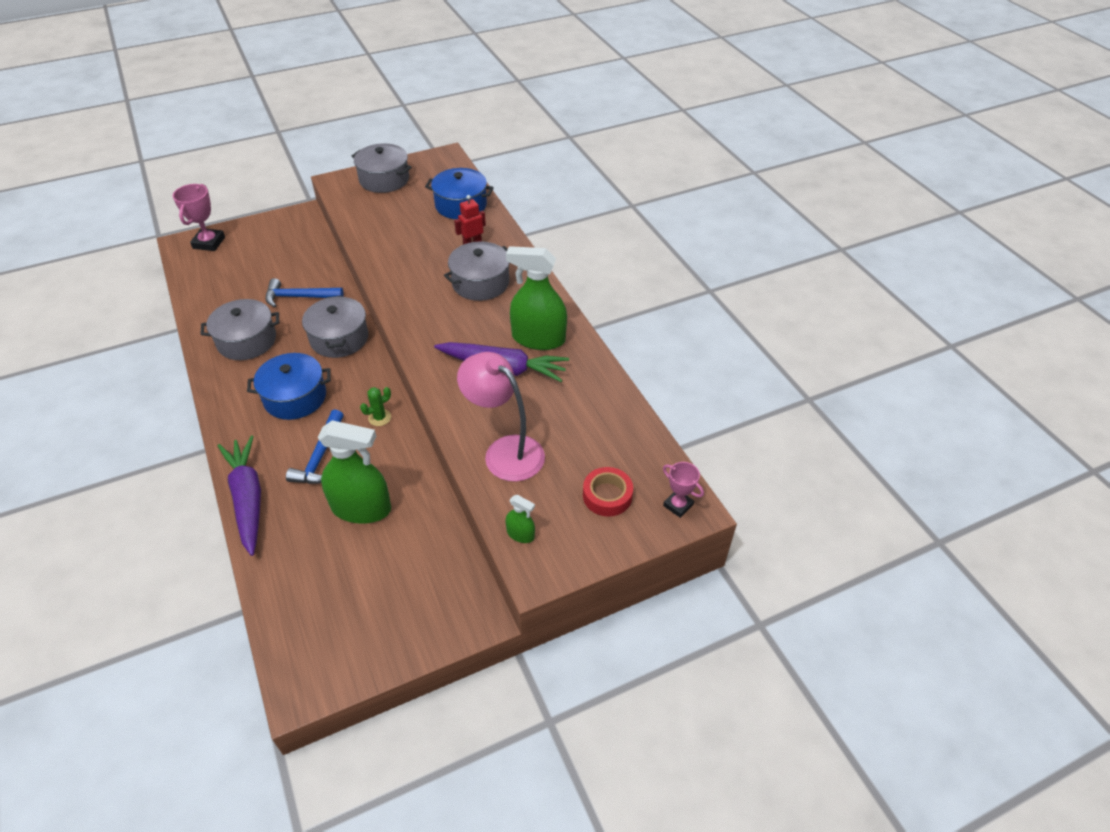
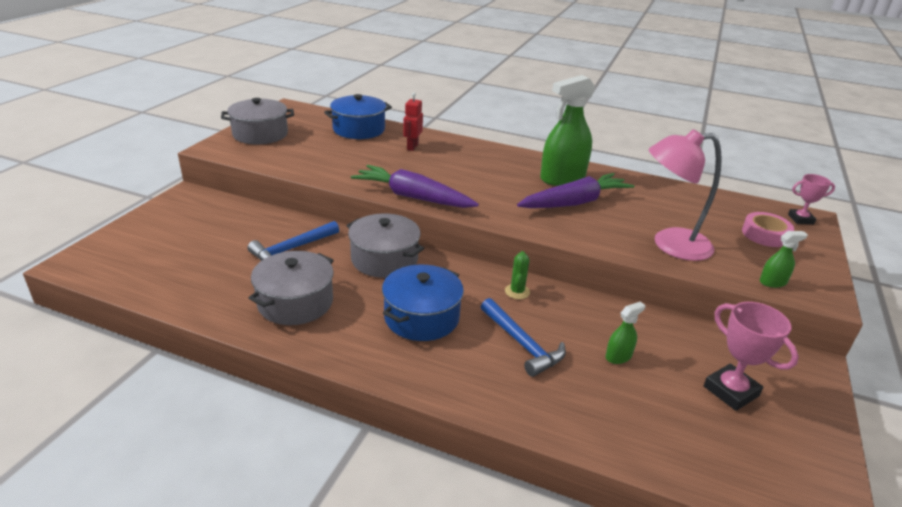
camera: 45 degrees left, 15 degrees down
(209, 243) = (109, 251): pink trophy -> pink trophy (731, 391)
(248, 498) = (521, 414): purple carrot -> purple carrot (412, 197)
(361, 508) = (618, 356): green spray bottle -> green spray bottle, size x0.45
(480, 283) = (463, 165): grey pot -> none
(607, 496) = (765, 235): red tape -> pink tape

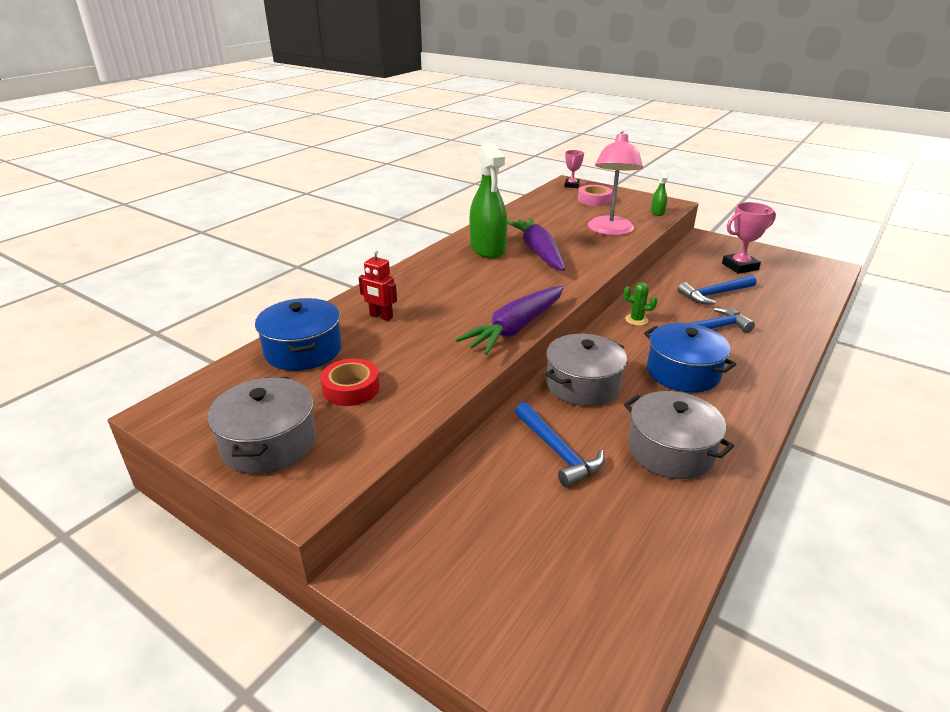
camera: 75 degrees left, 0 degrees up
(316, 148) = (351, 388): none -> red tape
(618, 356) = (715, 294): green spray bottle -> blue hammer

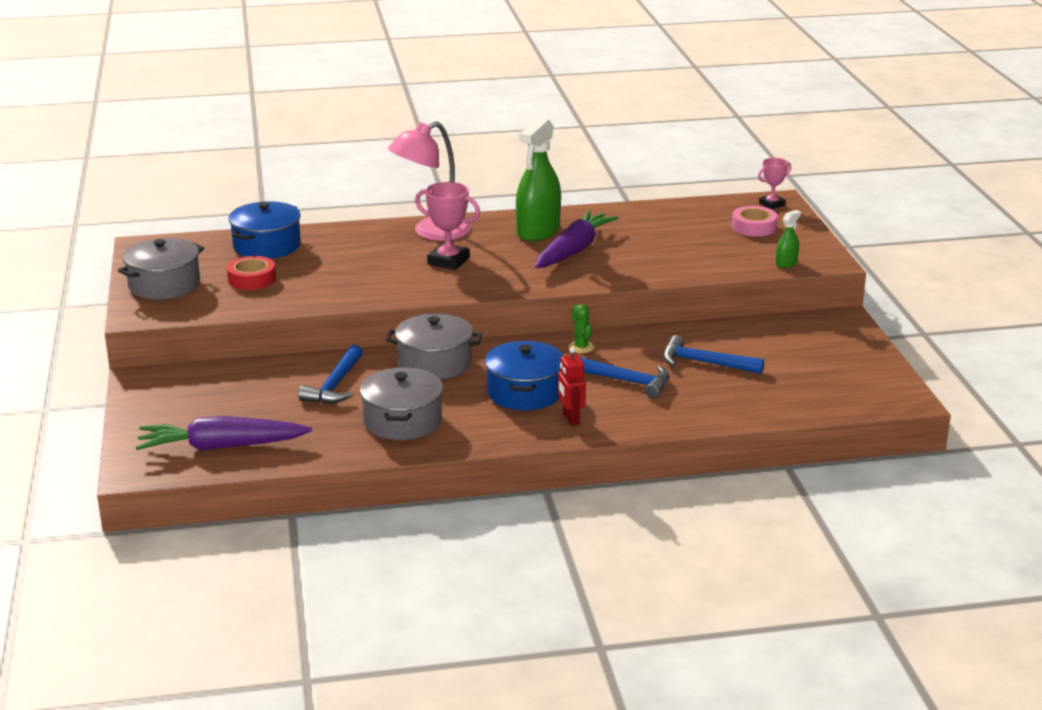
camera: 45 degrees right, 5 degrees down
(381, 317) = (352, 246): red robot -> red robot (570, 419)
(515, 329) = (421, 293): purple carrot -> purple carrot (221, 447)
(610, 231) = (687, 260): pink lamp -> pink lamp (431, 232)
(740, 266) = (801, 356): pink trophy -> pink trophy (448, 261)

